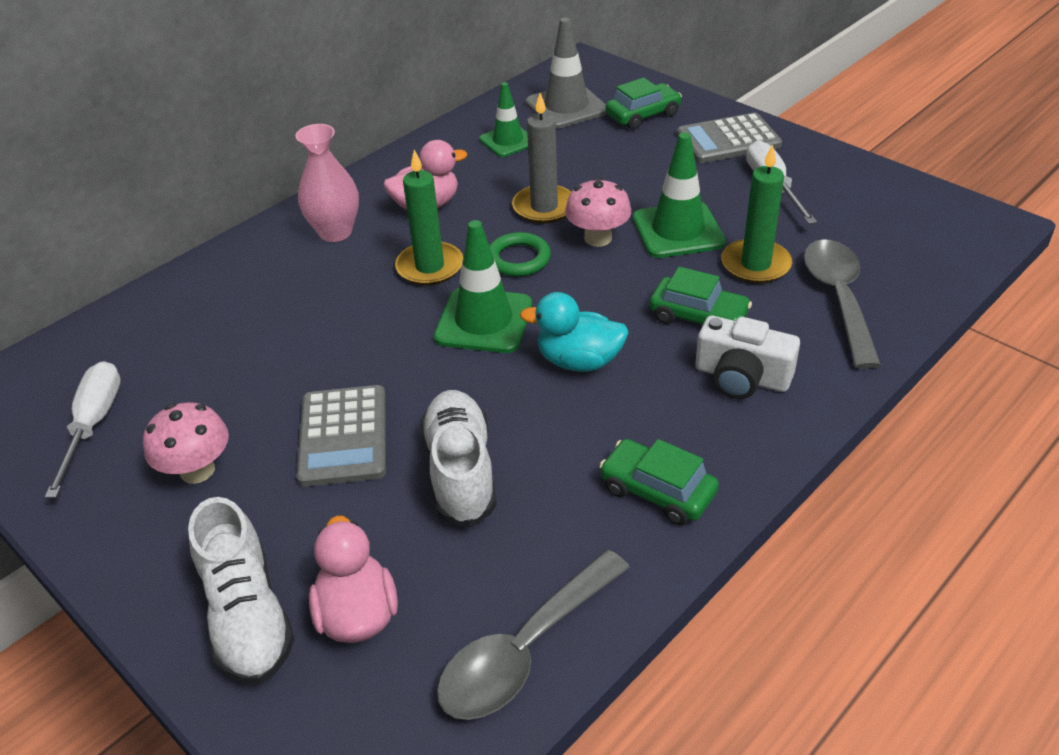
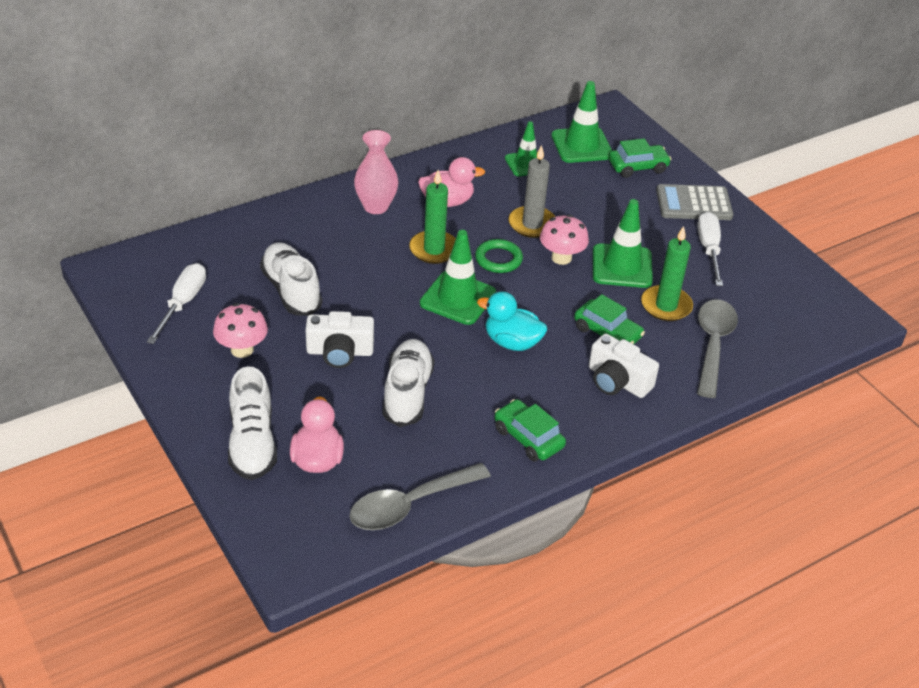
camera: 10 degrees right, 0 degrees up
(250, 367) = (291, 290): none -> white shoe
(343, 436) = (340, 352): grey calculator -> white camera
(566, 107) = (581, 145): grey traffic cone -> green traffic cone

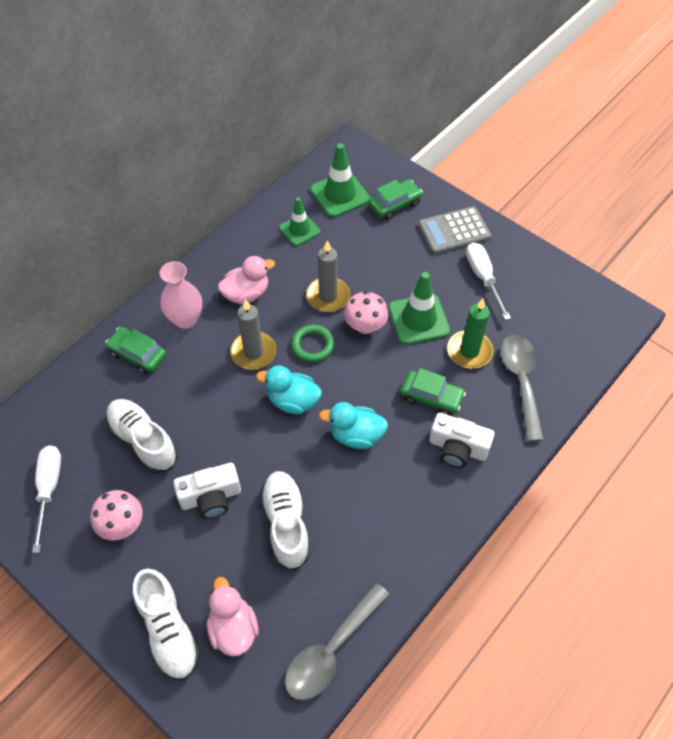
camera: 15 degrees left, 15 degrees up
(434, 249) = (253, 352): green candle -> grey candle
(458, 298) = (293, 401): green traffic cone -> turquoise duck
(528, 438) = (405, 537): green car -> green car (138, 354)

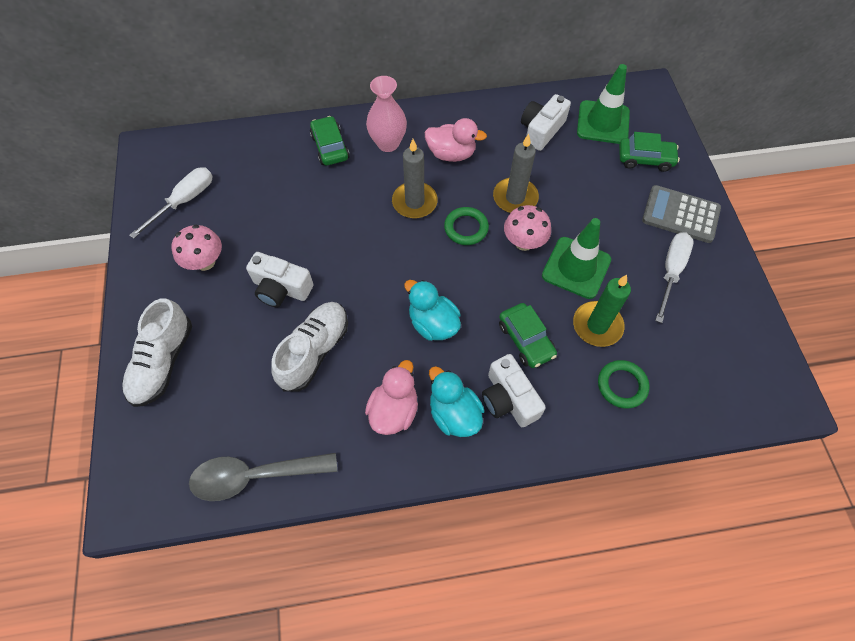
camera: 40 degrees right, 5 degrees up
(143, 441) = (275, 212): white shoe -> none
(233, 628) = (205, 398): pink duck -> pink duck (394, 410)
(293, 401) = (409, 260): turquoise duck -> turquoise duck (454, 414)
(299, 230) = (541, 130): green traffic cone -> white camera
(521, 381) = (622, 385): grey spoon -> green ring

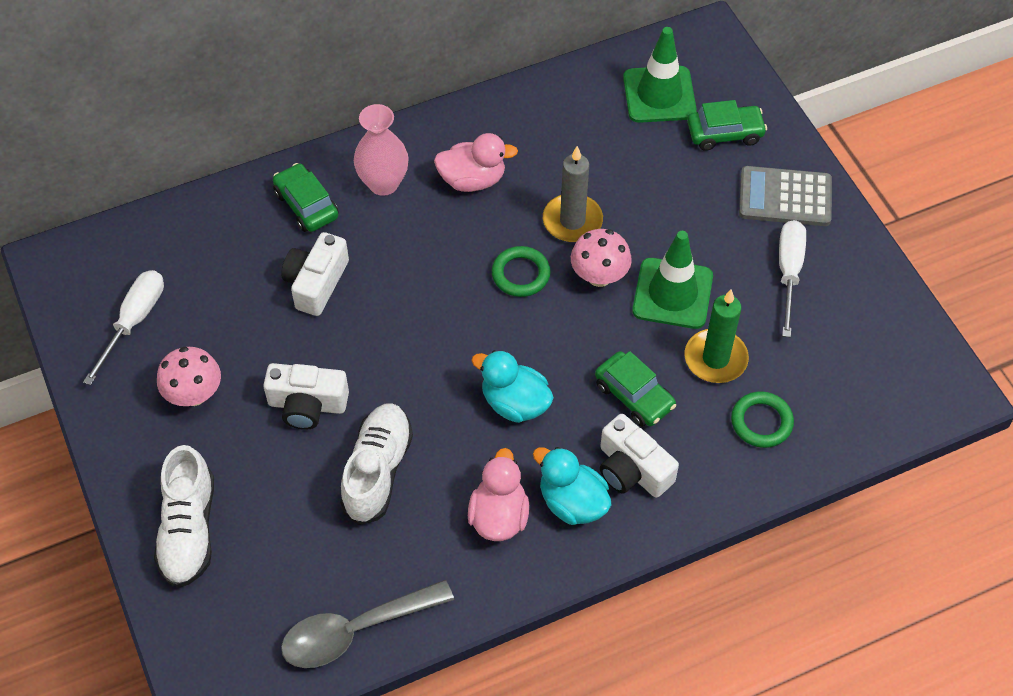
camera: 15 degrees left, 5 degrees down
(414, 202) = (444, 255): grey candle -> none
(541, 130) = (582, 122): white camera -> white camera (316, 283)

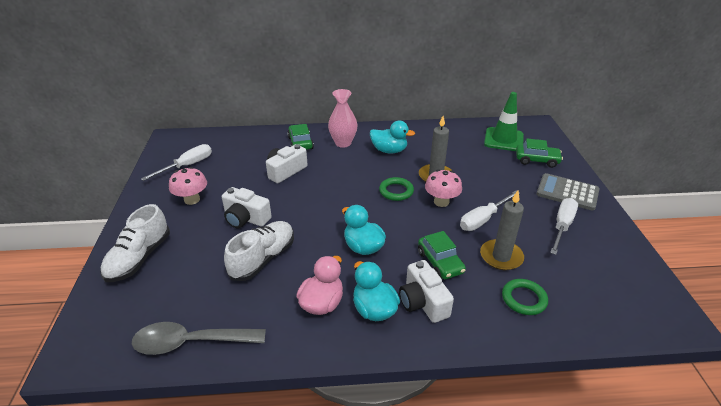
camera: 20 degrees right, 20 degrees down
(472, 180) = (389, 150): pink duck -> turquoise duck
(672, 293) = (483, 219): green traffic cone -> white screwdriver
(715, 358) = (501, 257): green candle -> grey candle

